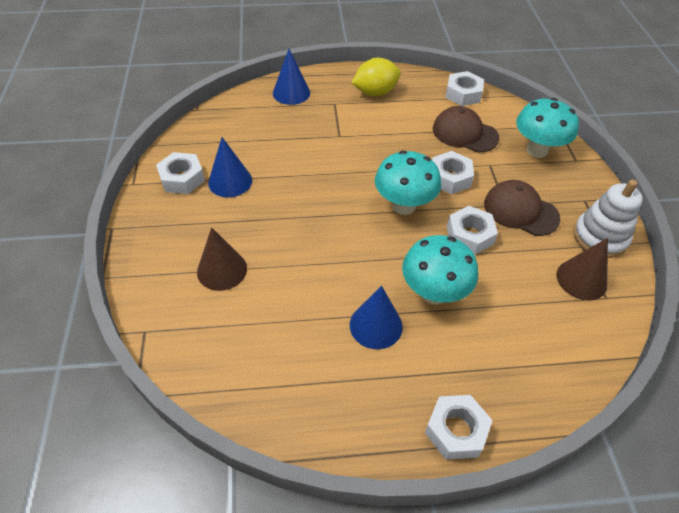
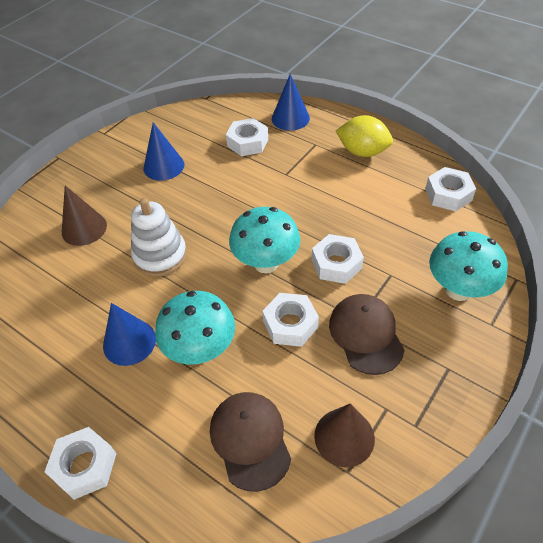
camera: 45 degrees right, 0 degrees up
(182, 178) = (136, 146): white nut -> white nut (247, 142)
(465, 133) = (402, 232): brown cap -> brown cap (250, 440)
(600, 237) = (416, 414): white stacking toy -> white stacking toy (160, 255)

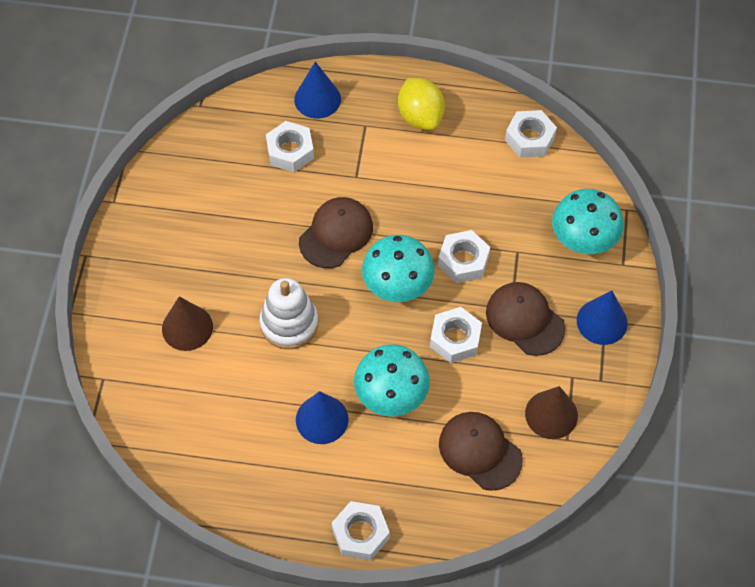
camera: 30 degrees left, 10 degrees up
(164, 166) = (217, 218): blue cone -> blue cone (602, 321)
(243, 206) = (336, 234): none -> brown cap
(362, 152) = (420, 116): yellow lemon -> yellow lemon turned 75 degrees clockwise

